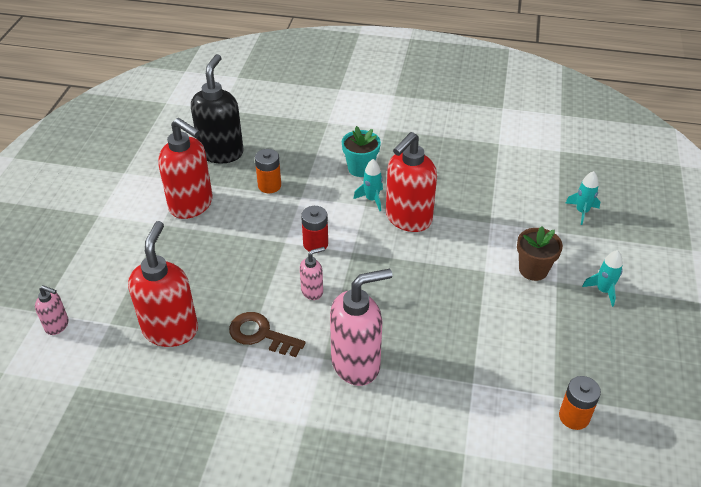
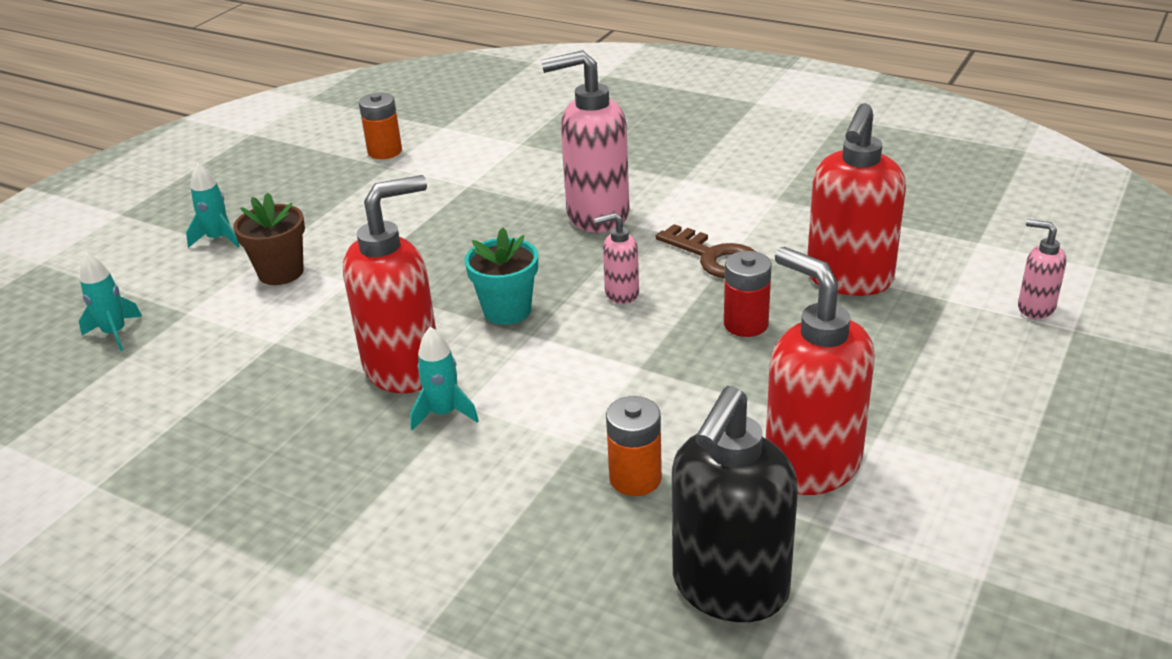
camera: 160 degrees left, 10 degrees down
(315, 244) = (587, 356): red battery -> red battery (746, 324)
(360, 168) = (424, 482): turquoise flower pot -> turquoise flower pot (507, 311)

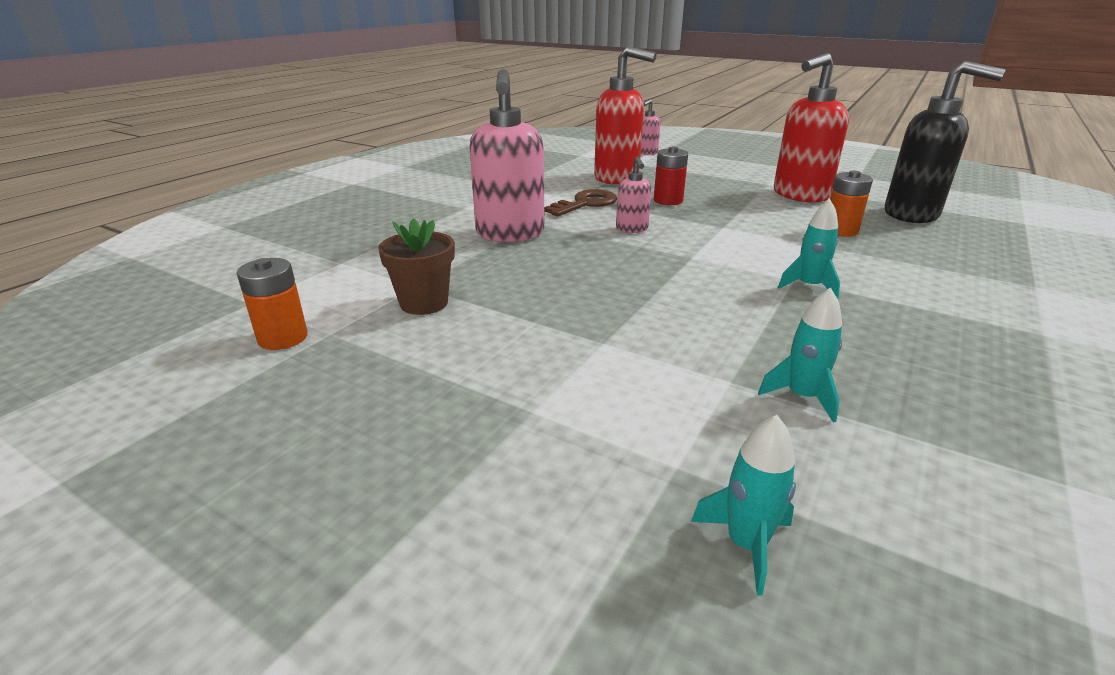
camera: 90 degrees left, 5 degrees down
(218, 239) = (465, 466): turquoise rocket -> turquoise rocket (802, 397)
(281, 272) = (578, 392): brown flower pot -> brown flower pot (424, 303)
(404, 369) = (755, 305): red soap dispenser -> none
(507, 311) = (657, 266): turquoise flower pot -> none

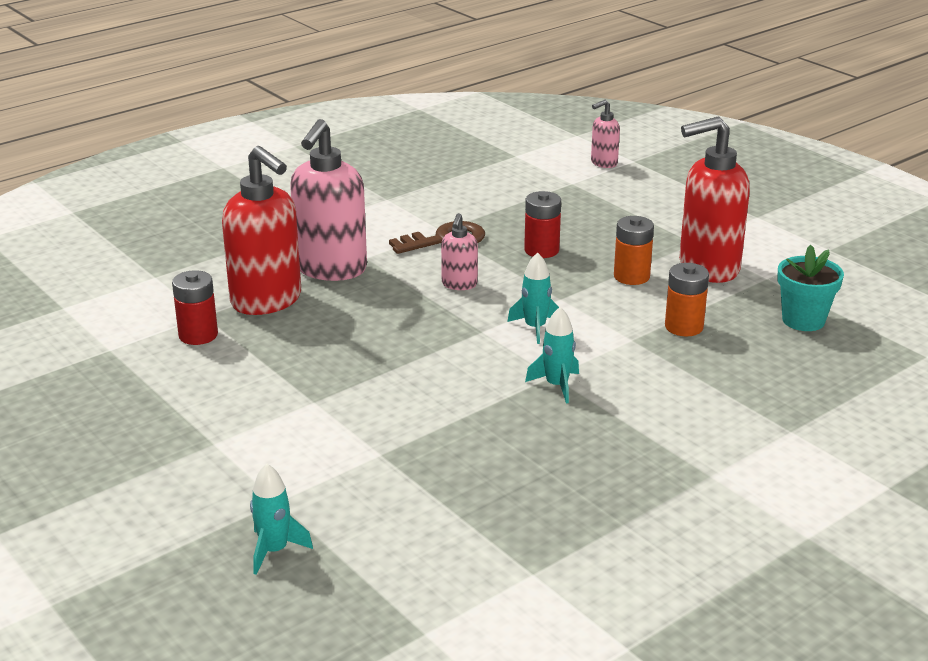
camera: 20 degrees right, 0 degrees up
(283, 338) = (73, 346): orange battery -> orange battery (631, 276)
(424, 303) = (198, 335): brown flower pot -> red battery
(617, 178) = (520, 204): red soap dispenser -> red soap dispenser (267, 301)
(802, 397) = (421, 477): turquoise rocket -> turquoise rocket (535, 328)
(912, 215) = (803, 320): black soap dispenser -> turquoise flower pot

